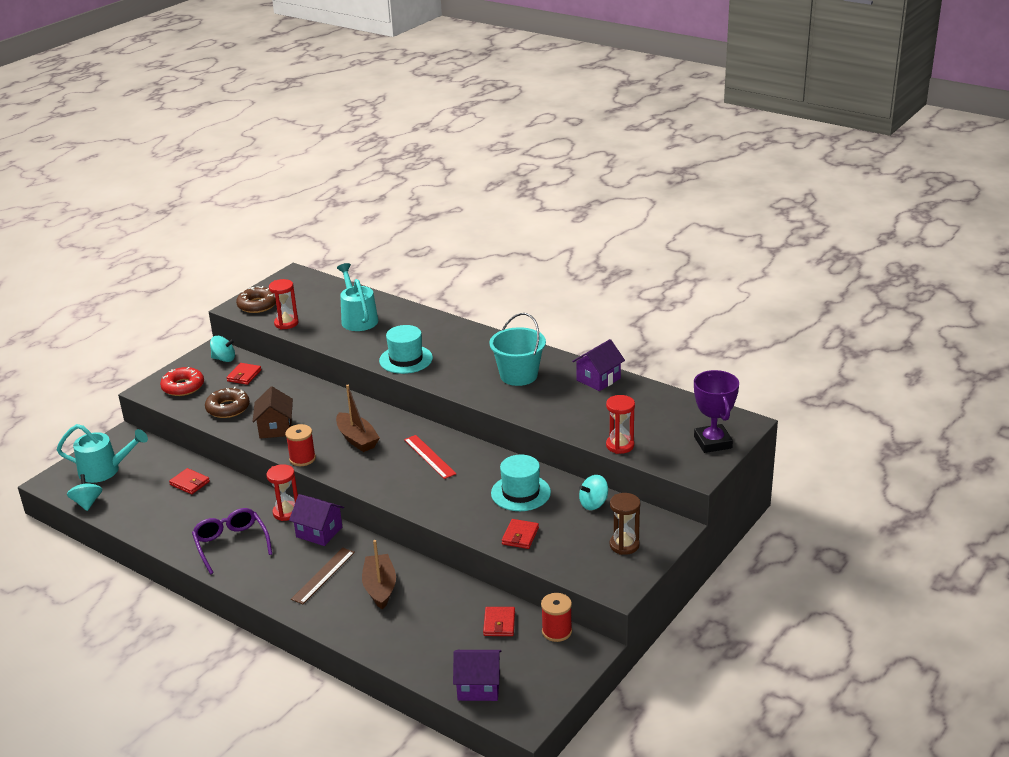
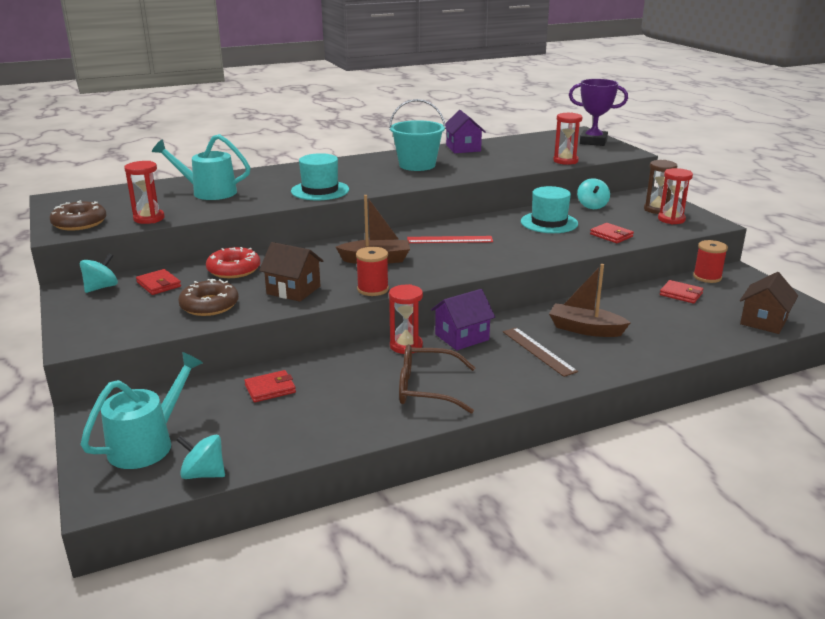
camera: 60 degrees left, 5 degrees down
(183, 387) = (113, 320): red donut -> red donut (234, 269)
(231, 544) = (426, 389): purple glasses -> brown glasses
(478, 686) = (763, 321): purple house -> brown house
(602, 561) = (671, 219): none -> red hourglass

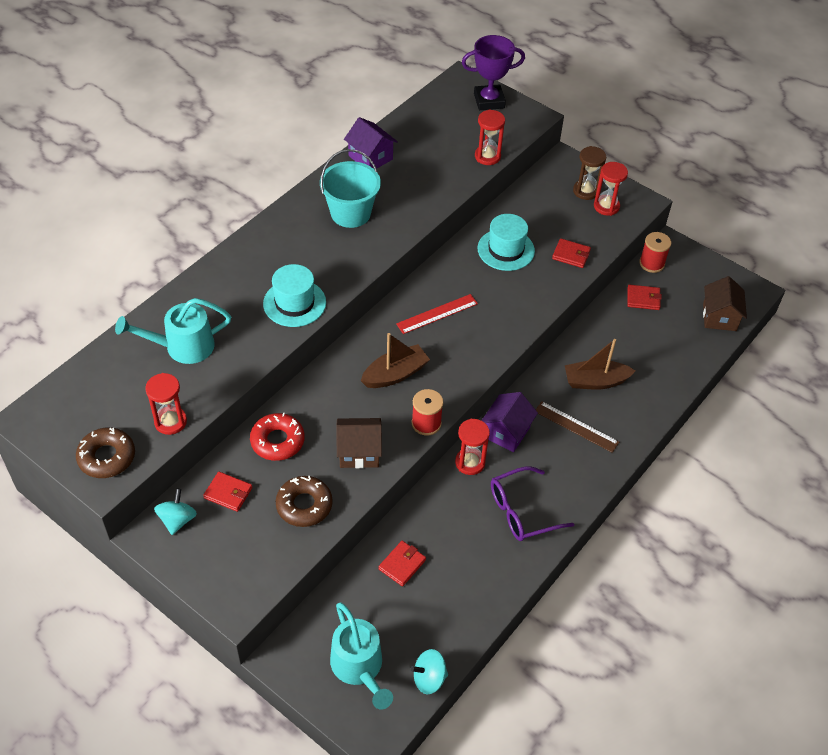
camera: 30 degrees left, 25 degrees up
(148, 443) = (359, 668): turquoise watering can -> turquoise watering can turned 150 degrees clockwise
(426, 389) = (521, 511): brown glasses -> purple glasses
(592, 206) = (526, 203): turquoise spinning top -> none

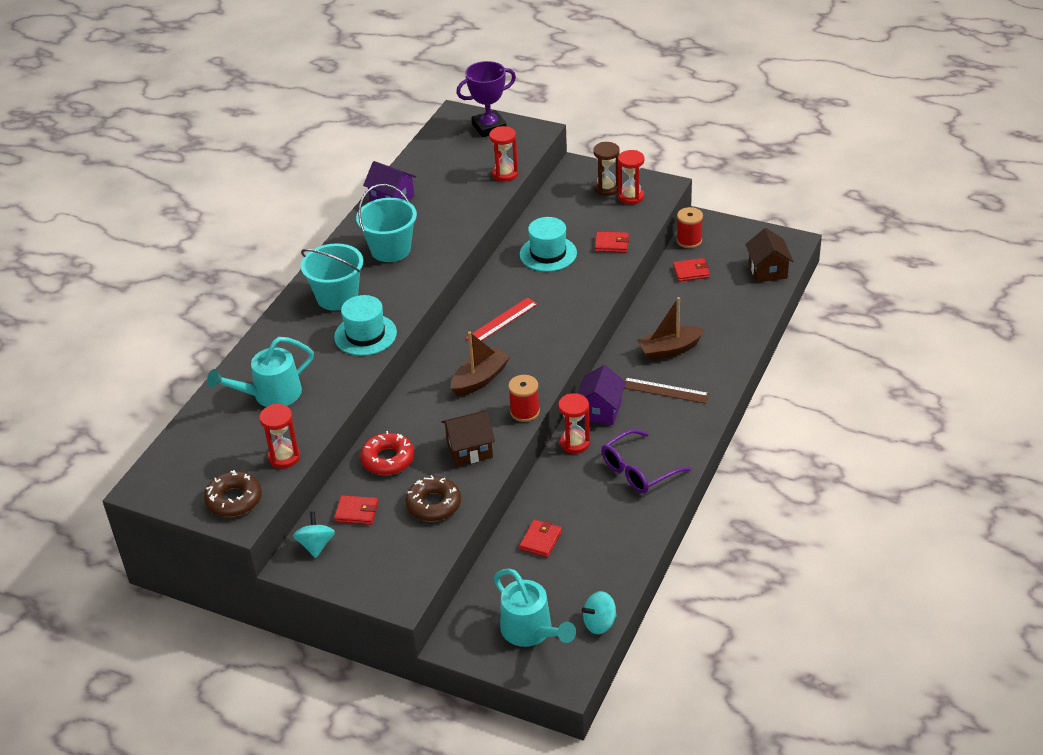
camera: 10 degrees left, 10 degrees down
(282, 253) = (337, 297): none -> turquoise bucket

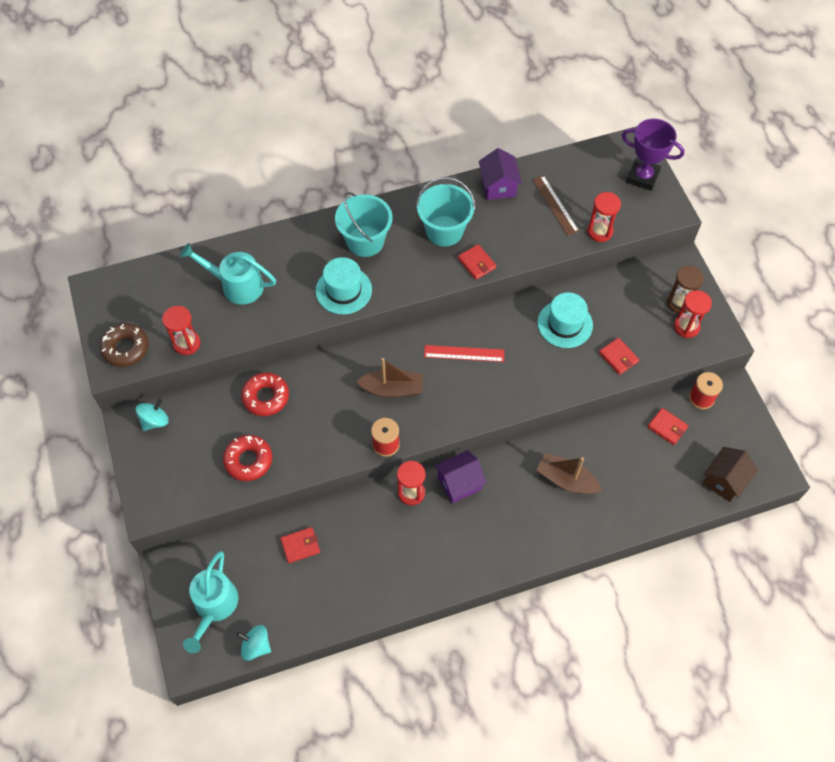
camera: 45 degrees right, 20 degrees up
(356, 512) = (203, 419): red wallet -> red wallet (476, 263)
(434, 504) = (248, 460): brown donut -> red donut
(469, 450) = (318, 440): brown house -> none
(638, 470) = (421, 557): purple glasses -> none
(664, 390) = (519, 510): brown ruler -> brown ruler (555, 205)

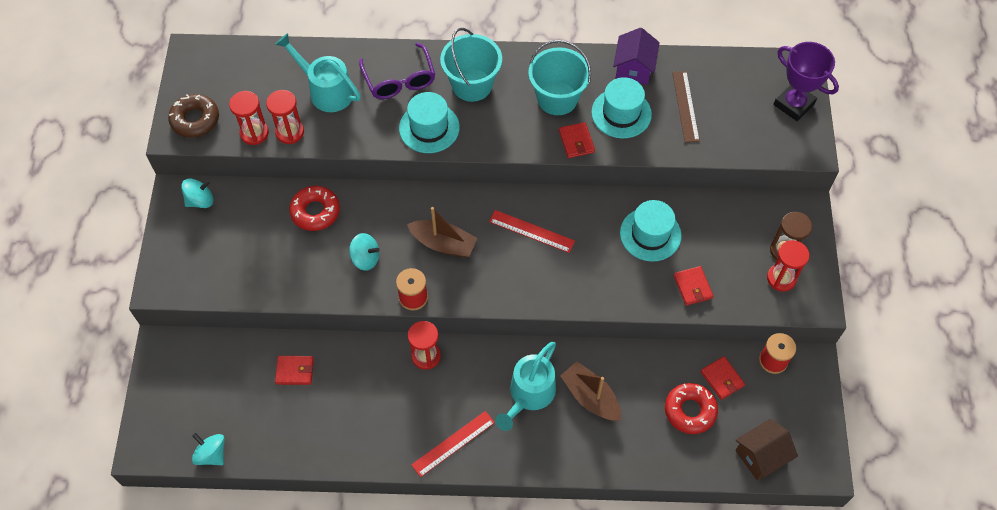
camera: 20 degrees right, 0 degrees up
(214, 607) = (188, 402): turquoise watering can -> turquoise watering can (529, 395)
(248, 460) = (272, 268): red donut -> red donut (690, 410)
(299, 256) = (399, 80): none -> purple glasses
(329, 424) = (365, 258): none -> turquoise spinning top
(459, 483) = (478, 363): purple house -> none
(466, 560) = (453, 443): none -> red ruler
(504, 227) = (621, 113): none -> turquoise hat
(599, 231) = (721, 148): red hourglass -> red hourglass (290, 132)

